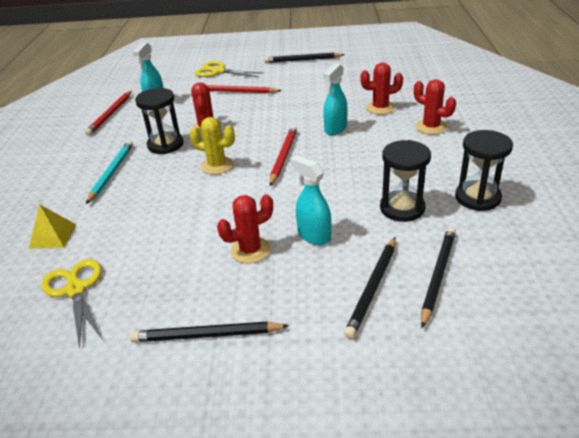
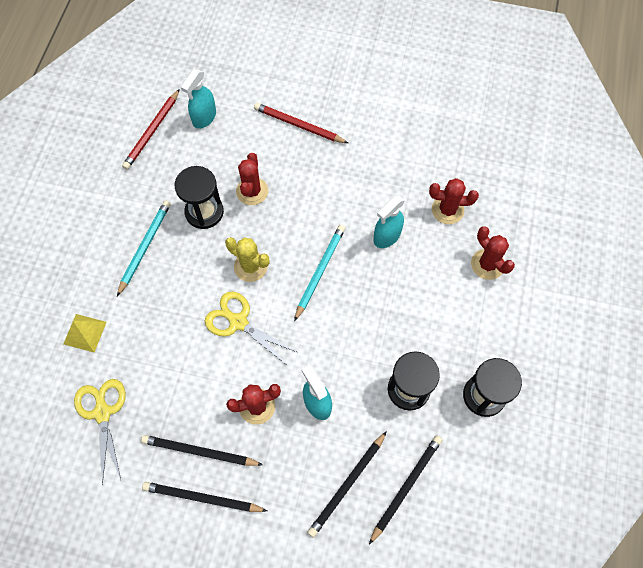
camera: 10 degrees right, 30 degrees up
(218, 71) = (286, 70): yellow scissors -> yellow scissors (238, 322)
(283, 157) = (319, 271): red pencil -> turquoise pencil
(302, 60) = (392, 74): black pencil -> black pencil (199, 452)

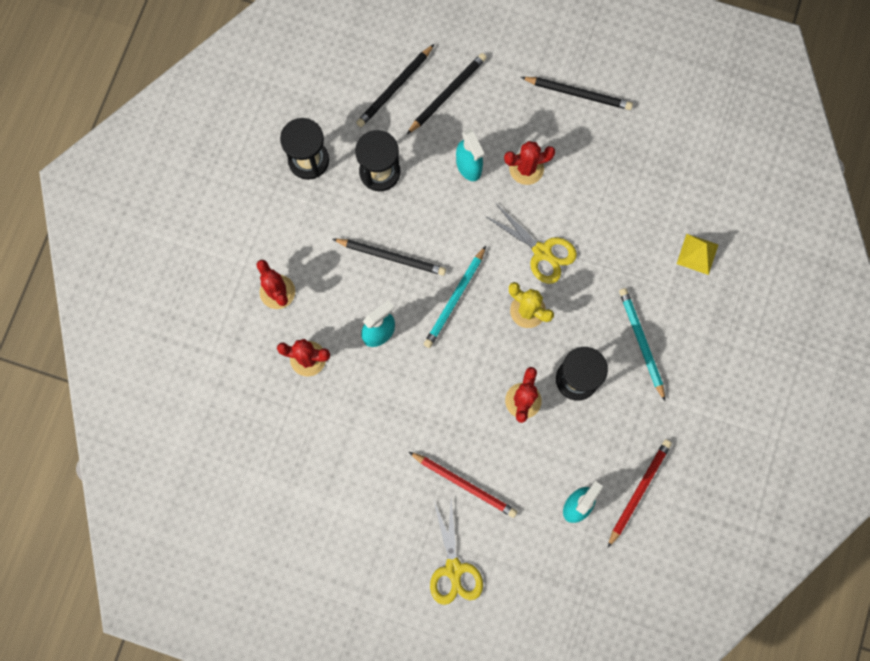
camera: 175 degrees left, 10 degrees up
(102, 413) = (673, 175): yellow scissors -> yellow scissors (453, 569)
(144, 247) = (641, 343): turquoise pencil -> turquoise pencil turned 135 degrees clockwise
(199, 452) = (581, 132): black pencil -> black pencil (391, 257)

